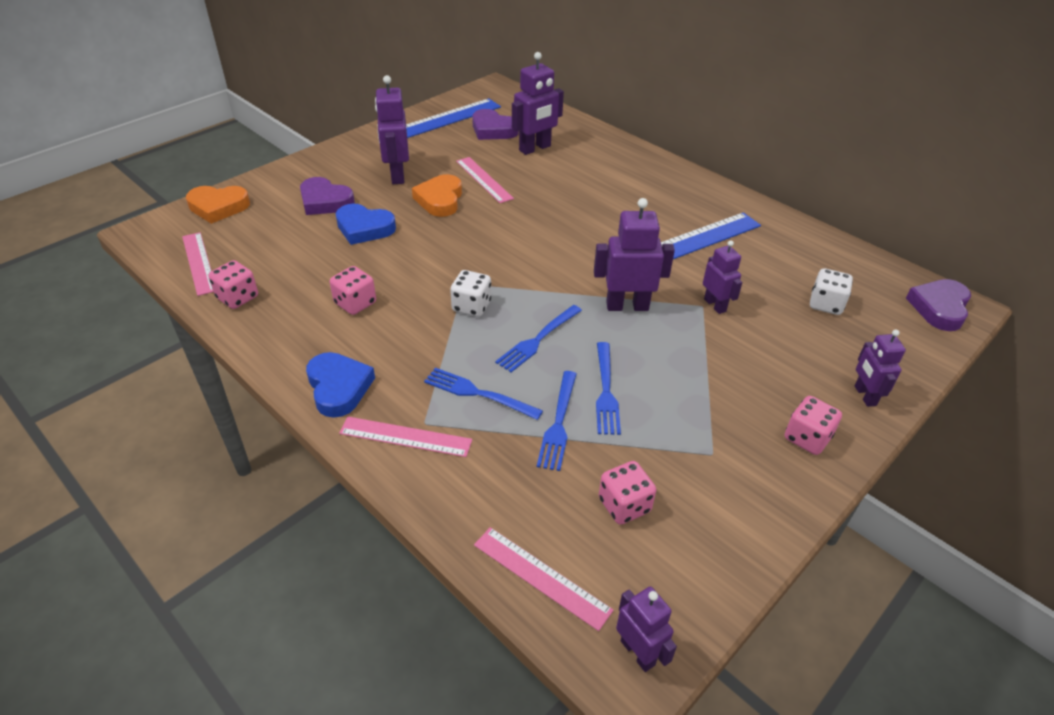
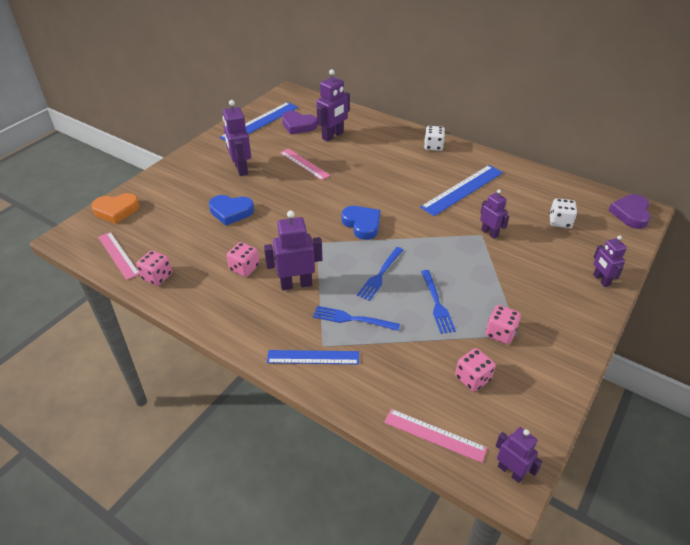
camera: 10 degrees left, 0 degrees up
(325, 201) = (195, 195): purple heart -> none
(339, 387) = (254, 330): blue heart -> blue heart (362, 224)
(405, 437) = (313, 357): pink ruler -> blue ruler
(440, 200) = (278, 183): orange heart -> none
(471, 306) = (327, 258): white dice -> white dice (433, 146)
(558, 423) = (412, 330): blue fork -> none
(627, 306) = (432, 242): purple robot -> purple robot (296, 284)
(807, 438) = (573, 314): pink dice -> pink dice (500, 333)

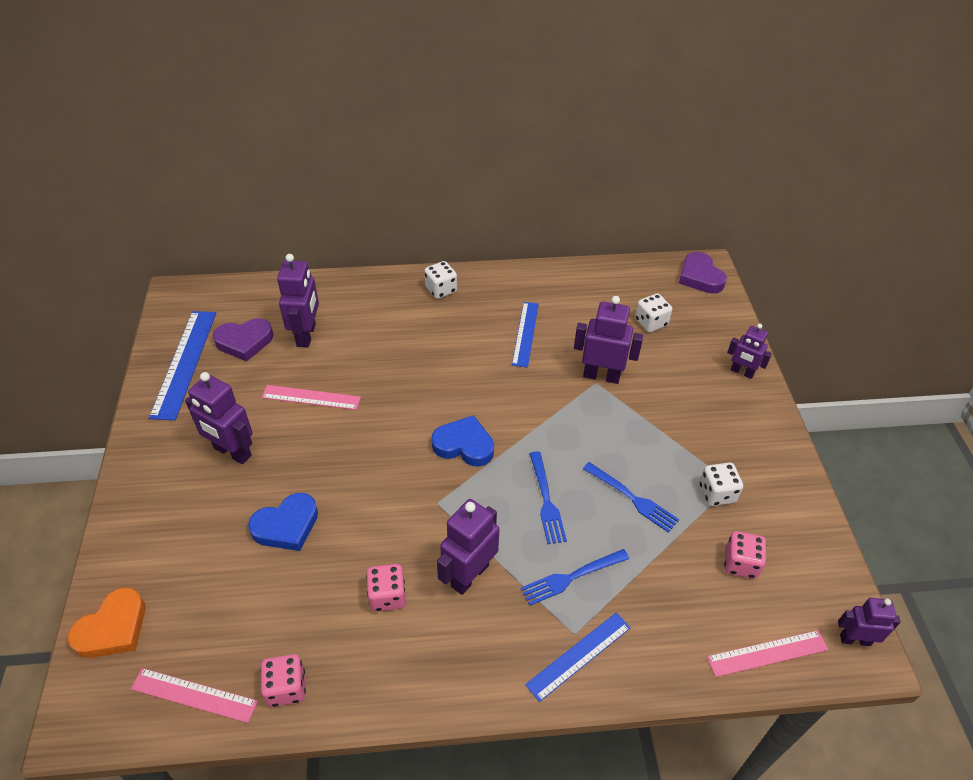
camera: 40 degrees left, 5 degrees up
(462, 189) = (525, 333): blue ruler -> blue ruler, size x0.65
(489, 233) = (601, 376): purple robot -> purple robot, size x1.59
(500, 333) = (717, 493): pink dice -> white dice

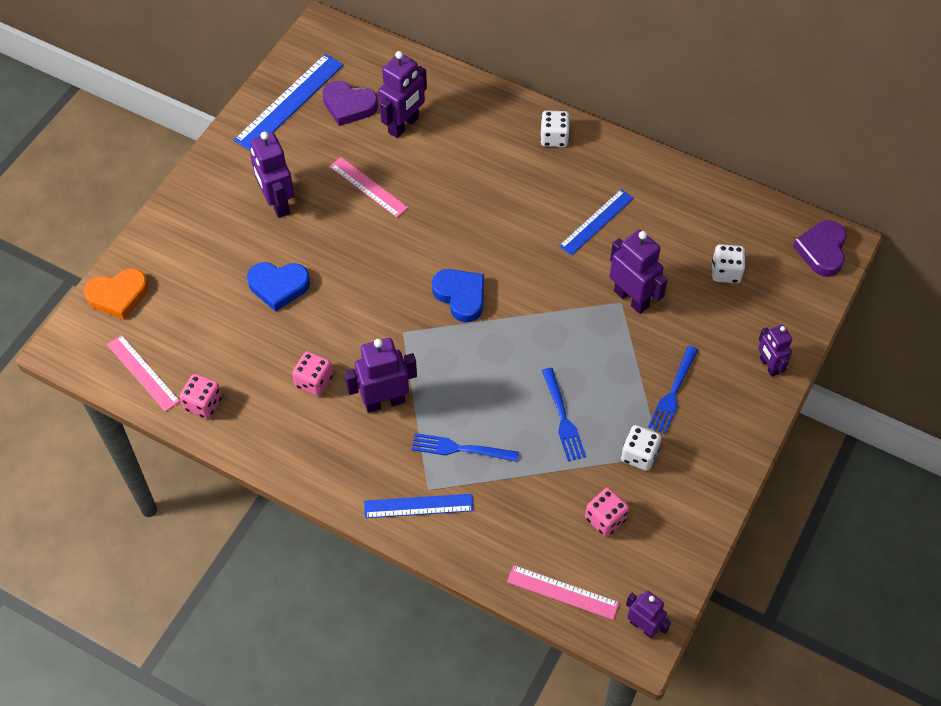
camera: 35 degrees right, 10 degrees up
(546, 500) = (490, 379): blue fork -> blue fork (673, 392)

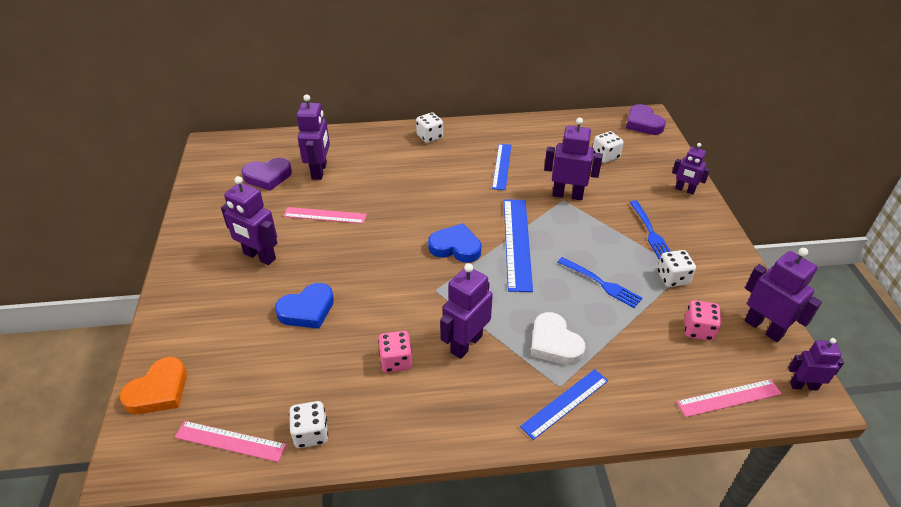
camera: 35 degrees left, 15 degrees down
(203, 404) = (311, 433): pink dice -> white dice
(289, 102) = (218, 193): blue ruler -> blue ruler (517, 243)
(460, 449) = (554, 343): blue fork -> white heart
(670, 557) = (763, 328): none -> purple robot

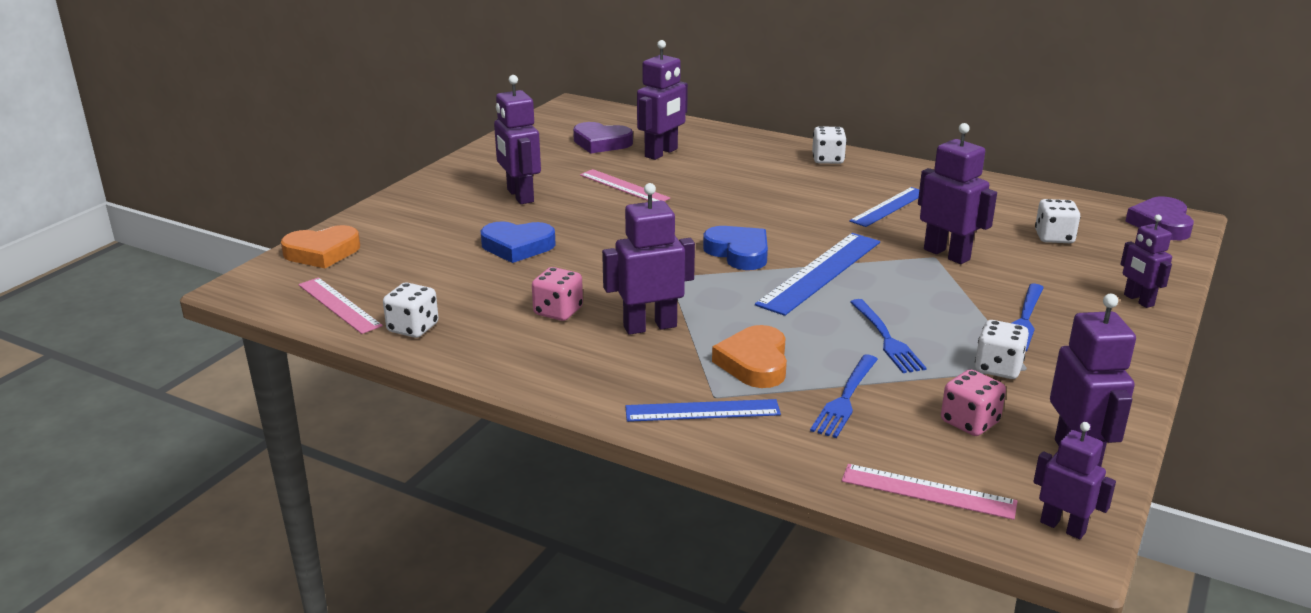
camera: 35 degrees right, 15 degrees down
(554, 343) = (754, 363): white heart -> orange heart
(626, 346) = (845, 398): none -> blue fork

